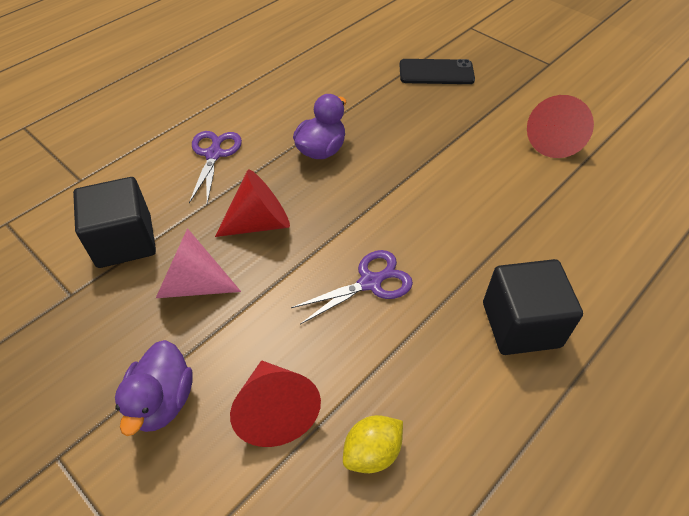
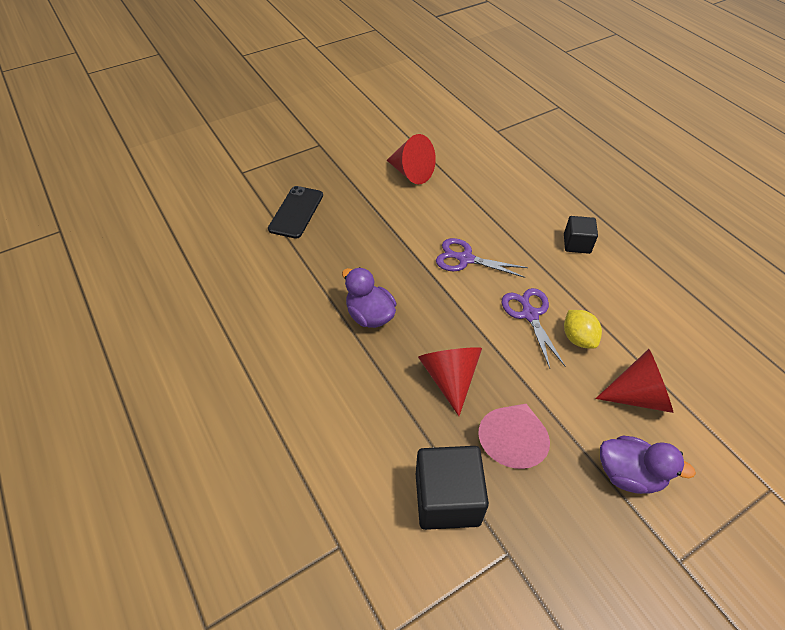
camera: 75 degrees left, 0 degrees up
(214, 154) = (344, 404): purple scissors -> purple scissors (465, 259)
(372, 452) = (669, 345): yellow lemon -> yellow lemon (578, 338)
(521, 324) = (577, 244): black cube -> black cube, size x0.59

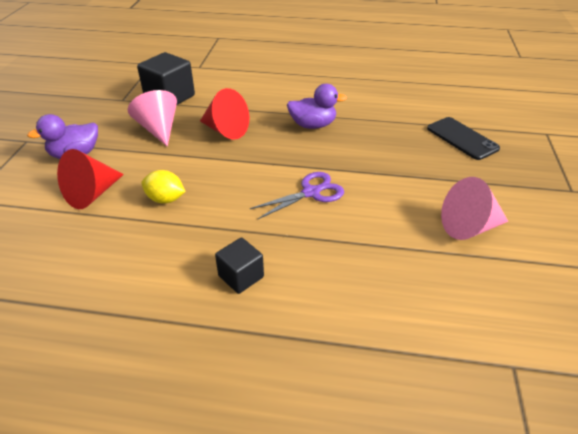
camera: 130 degrees right, 10 degrees down
(411, 173) = (469, 227): red cone -> pink cone
(529, 314) = (217, 190): purple scissors -> none

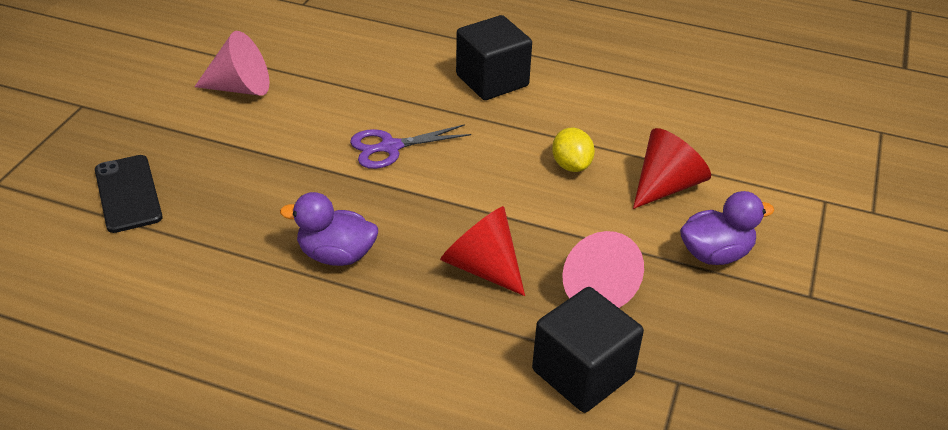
camera: 170 degrees left, 0 degrees up
(165, 199) = (571, 165): yellow lemon -> yellow lemon turned 45 degrees clockwise
(241, 276) = (492, 80): black cube -> black cube, size x1.69

